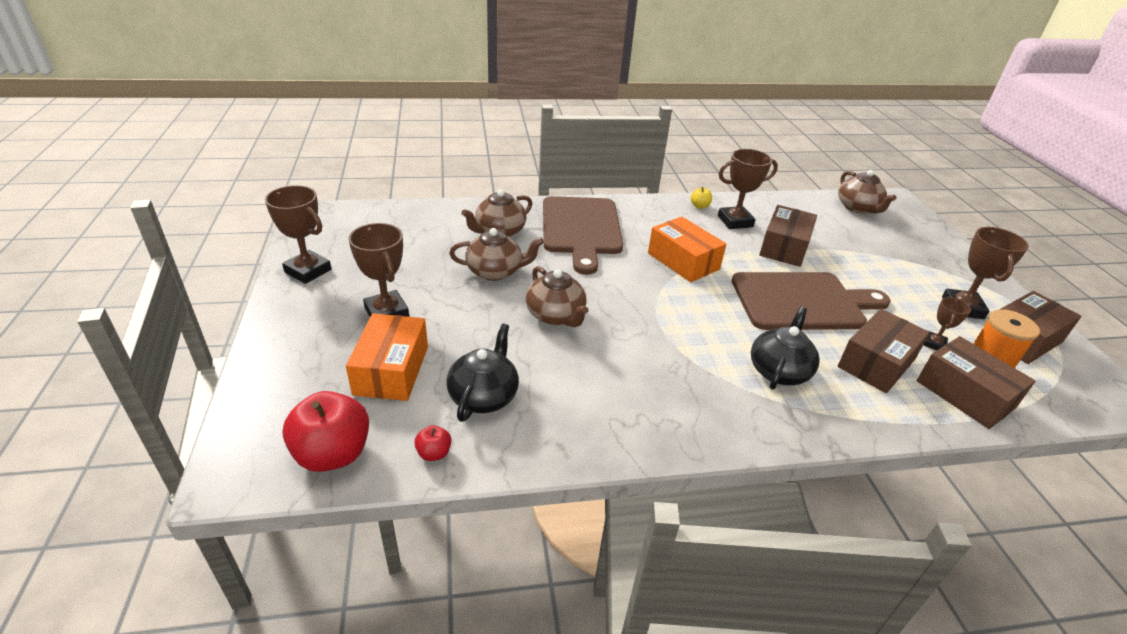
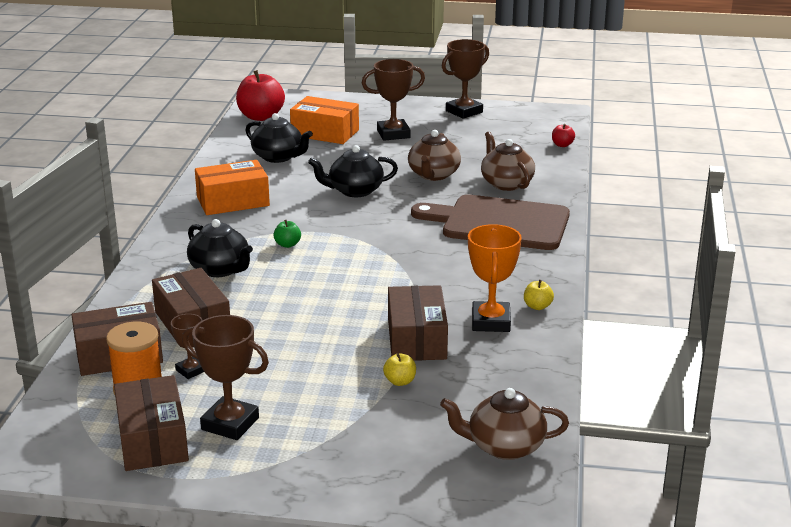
camera: 110 degrees right, 10 degrees down
(434, 453) = (239, 140): red apple -> red apple (562, 145)
(556, 315) = (354, 191): brown teapot -> black teapot
(683, 261) = (413, 266): orange box -> orange box (233, 201)
(699, 337) = (287, 244): none -> green apple
(735, 221) = (491, 322): brown trophy -> orange trophy
(784, 247) = (416, 339): brown box -> brown box turned 45 degrees clockwise
(802, 301) = (306, 314): brown cutting board -> none
(839, 247) = (400, 381): none -> yellow apple

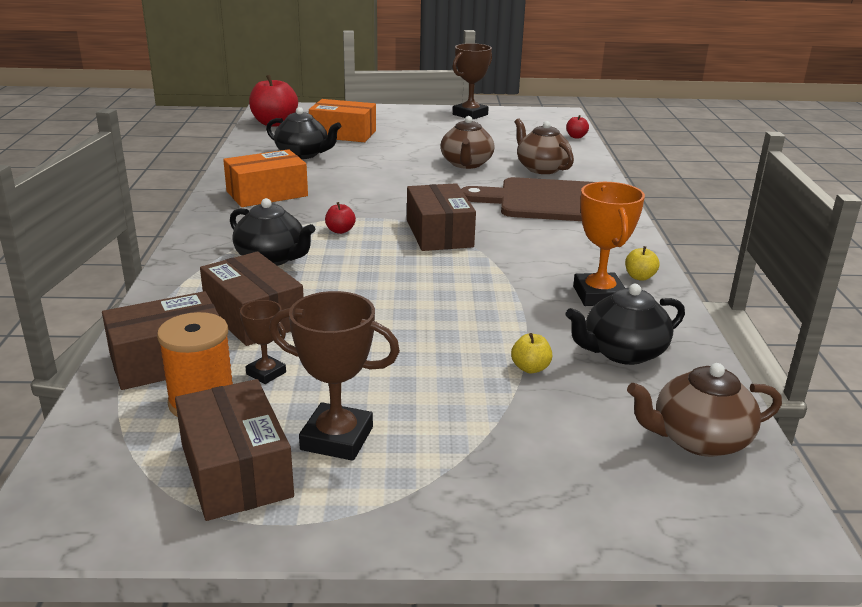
camera: 10 degrees left, 0 degrees up
(287, 244) = (340, 231): green apple -> red apple
(354, 191) = (393, 180): black teapot -> black teapot (622, 352)
(393, 134) = (411, 133): brown trophy -> none
(416, 339) = (526, 318): brown box -> brown box (439, 233)

